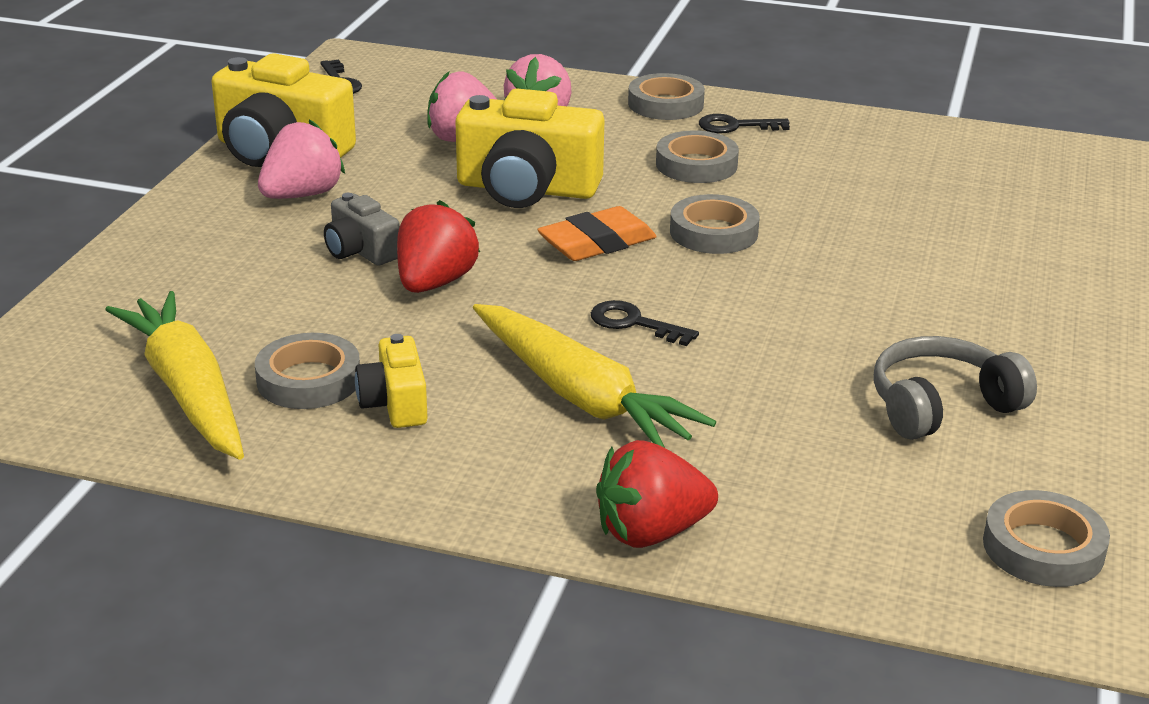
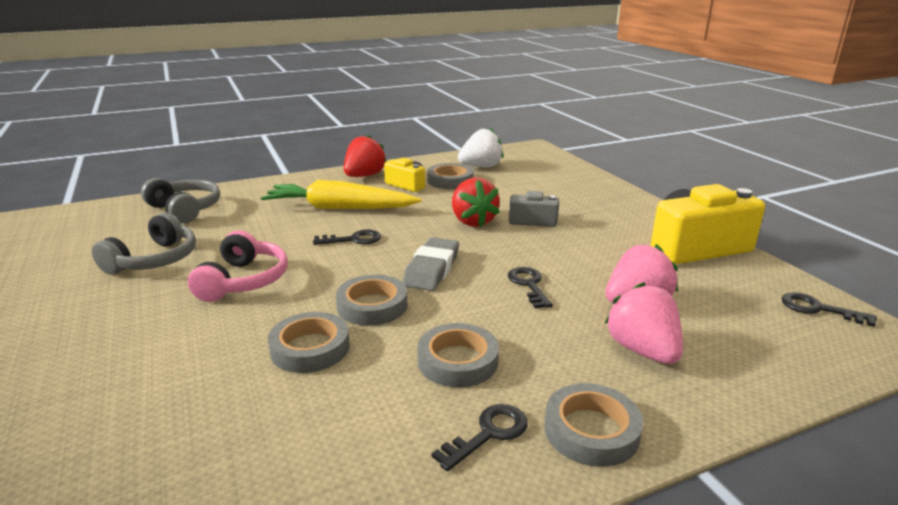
camera: 140 degrees right, 5 degrees down
(188, 391) = (481, 167): yellow carrot -> white strawberry
(302, 195) = (620, 232): pink strawberry -> none
(527, 189) = (529, 285): yellow camera -> black key
(597, 243) = (432, 269): orange eraser -> grey eraser
(651, 532) = (264, 186): red strawberry -> red strawberry (364, 176)
(832, 318) = (244, 281): none -> pink headphones
(850, 520) = (185, 209): none -> grey headphones
(1043, 548) = (91, 226): grey tape -> grey tape (310, 348)

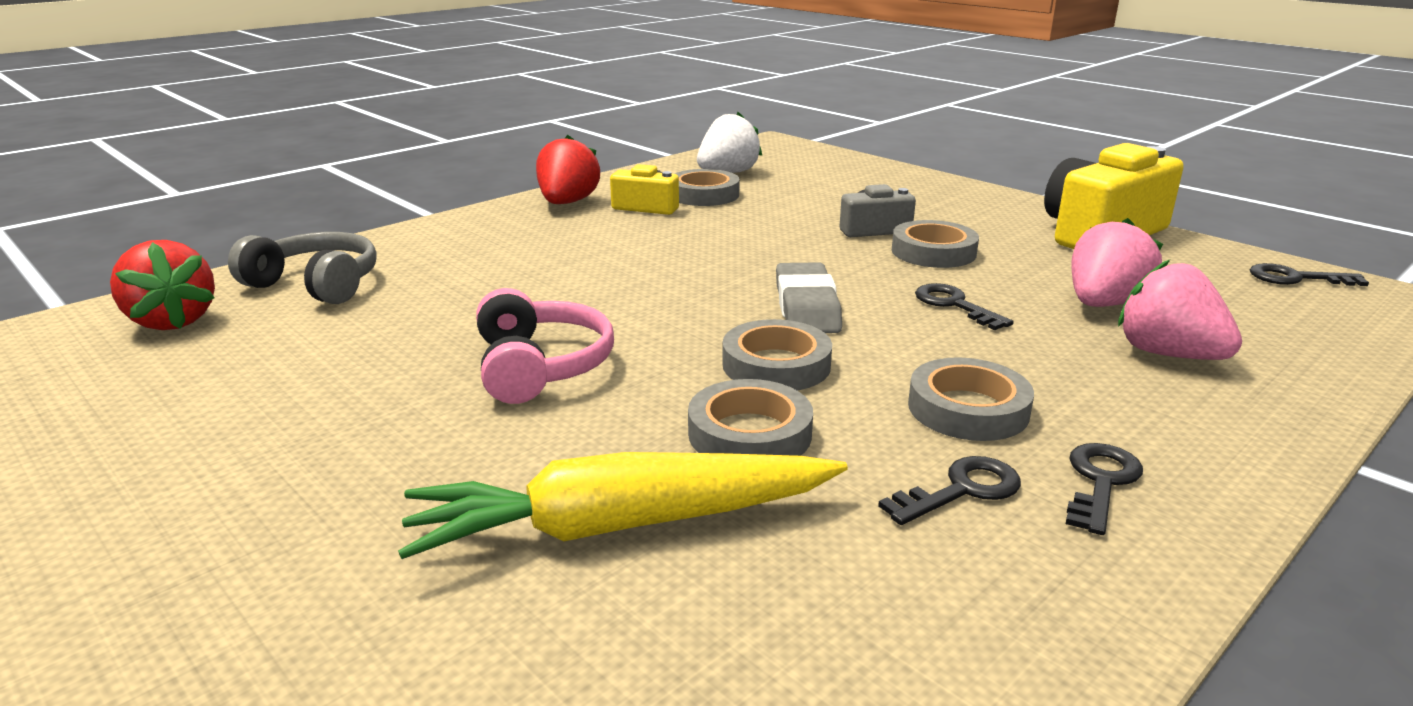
camera: 20 degrees left, 0 degrees up
(154, 260) = (348, 363): grey headphones -> none
(339, 208) = (579, 249): yellow carrot -> yellow carrot (621, 525)
(353, 239) = (649, 287): black key -> black key (962, 490)
(473, 221) = (795, 241): red strawberry -> red strawberry (172, 321)
(591, 430) = (1210, 451): grey tape -> grey tape (933, 252)

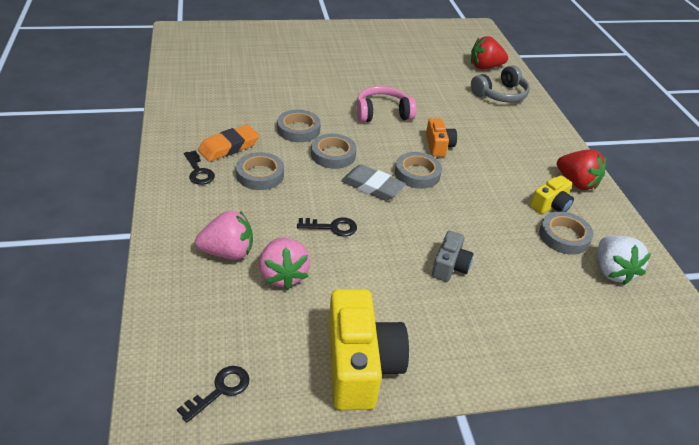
camera: 120 degrees right, 15 degrees up
(541, 366) = (382, 113): pink headphones -> pink headphones turned 150 degrees clockwise
(596, 291) = (438, 146): none -> orange camera
(621, 525) = (283, 96): yellow carrot -> none
(933, 252) = (397, 266): grey tape -> grey tape (417, 174)
(962, 490) = (229, 147): black key -> orange eraser

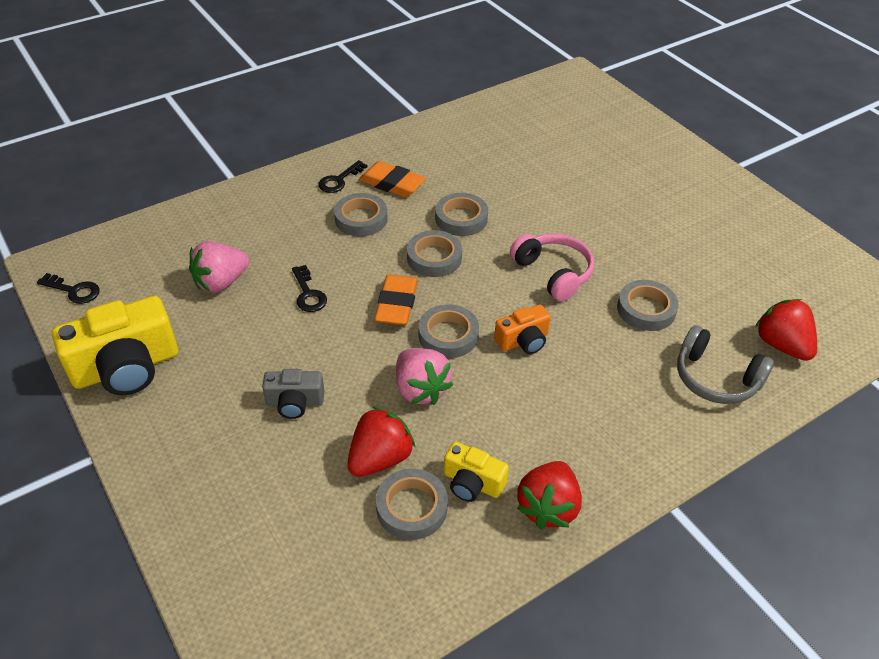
camera: 70 degrees right, 5 degrees up
(228, 252) = (235, 238): pink strawberry -> pink strawberry (421, 389)
(372, 187) = (396, 304): grey eraser -> orange eraser
(435, 94) = (646, 309): none -> grey tape
(519, 238) = (380, 458): none -> red strawberry
(612, 271) = (368, 573): white strawberry -> none

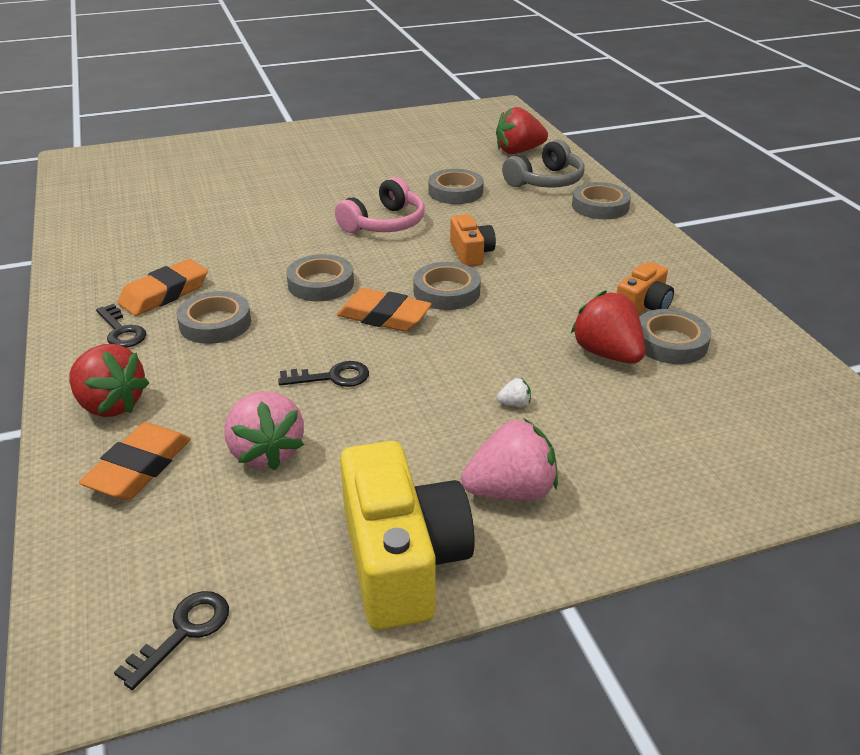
camera: 75 degrees left, 10 degrees down
(201, 233) = (139, 467): none -> orange eraser
(295, 402) = (514, 404): grey camera -> white strawberry
(421, 389) = (518, 318): pink strawberry -> pink strawberry (511, 491)
(461, 218) = (266, 258): grey tape -> grey tape (600, 206)
(472, 483) = (643, 306): yellow camera -> orange camera
(548, 507) = (672, 273): red strawberry -> red strawberry (111, 404)
(553, 273) = (384, 223): pink headphones -> pink headphones turned 150 degrees clockwise

